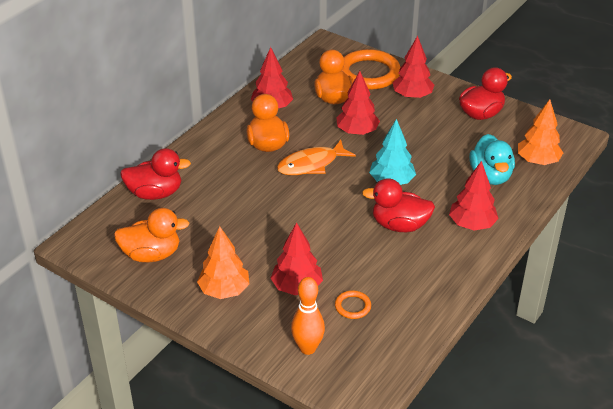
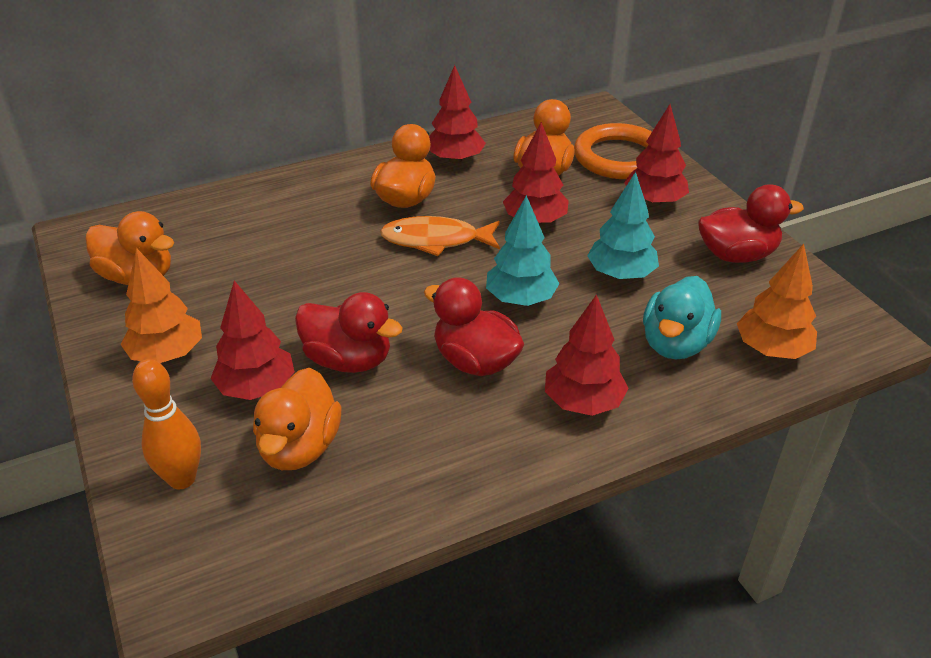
camera: 30 degrees right, 0 degrees up
(155, 193) = (220, 209): red duck -> red duck (348, 360)
(352, 306) = (300, 447): orange ring -> orange duck
(431, 147) = (621, 274): none -> turquoise tree

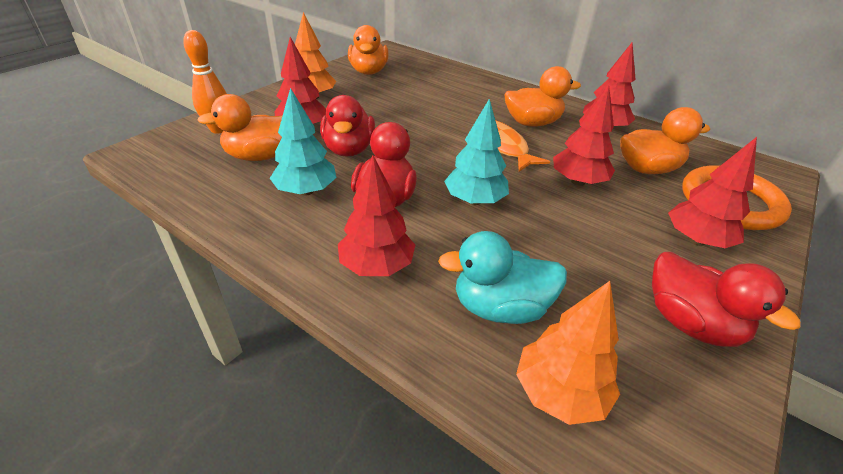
camera: 60 degrees right, 0 degrees up
(621, 274) = (563, 246): turquoise tree -> turquoise tree (306, 191)

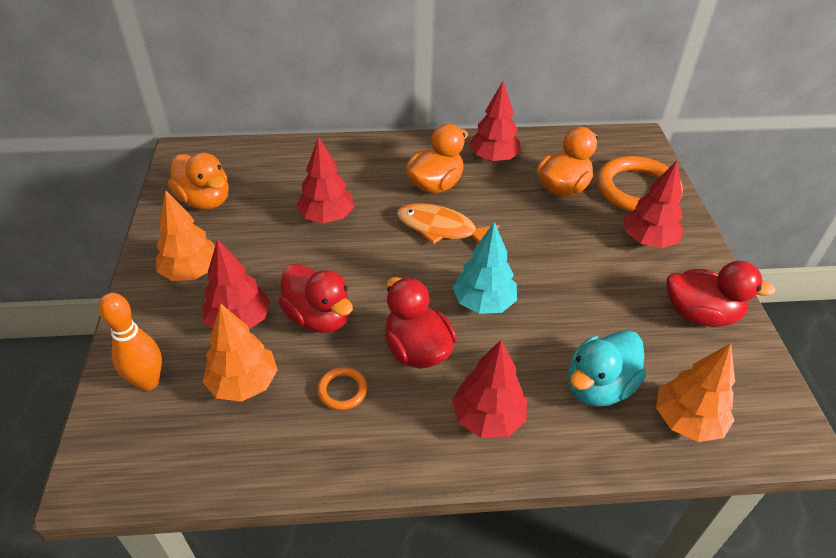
camera: 40 degrees left, 5 degrees up
(260, 156) = (244, 383): orange duck -> orange tree
(306, 191) = (342, 390): turquoise tree -> orange ring
(578, 181) = (532, 232): red tree -> red tree (327, 217)

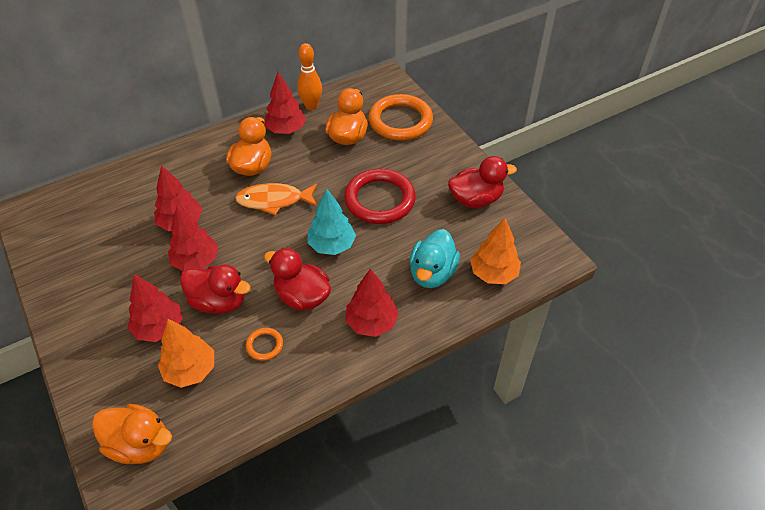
camera: 25 degrees left, 5 degrees up
(148, 382) = (116, 399): orange bowling pin -> orange bowling pin (311, 106)
(192, 272) = (97, 306): orange tree -> none
(205, 200) = (70, 245): orange duck -> orange duck (140, 444)
(569, 271) = (379, 200): none -> red ring
(648, 240) = (423, 158): red tree -> red tree (196, 261)

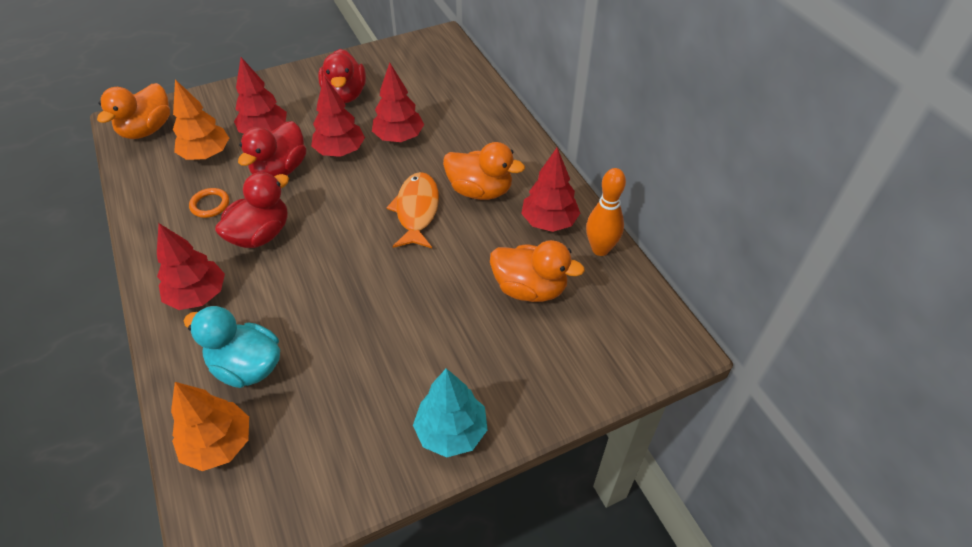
camera: 95 degrees right, 0 degrees up
(332, 245) = (328, 263): turquoise tree -> turquoise tree (451, 432)
(379, 200) = (395, 318): red ring -> none
(400, 121) = (564, 358): orange ring -> none
(476, 199) = (369, 444): red duck -> red duck (345, 95)

